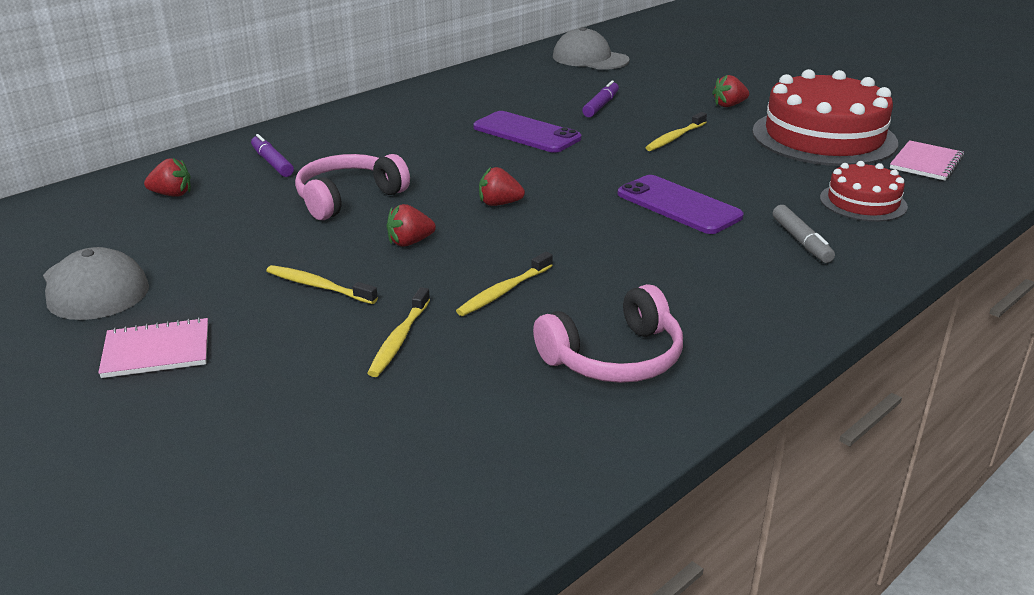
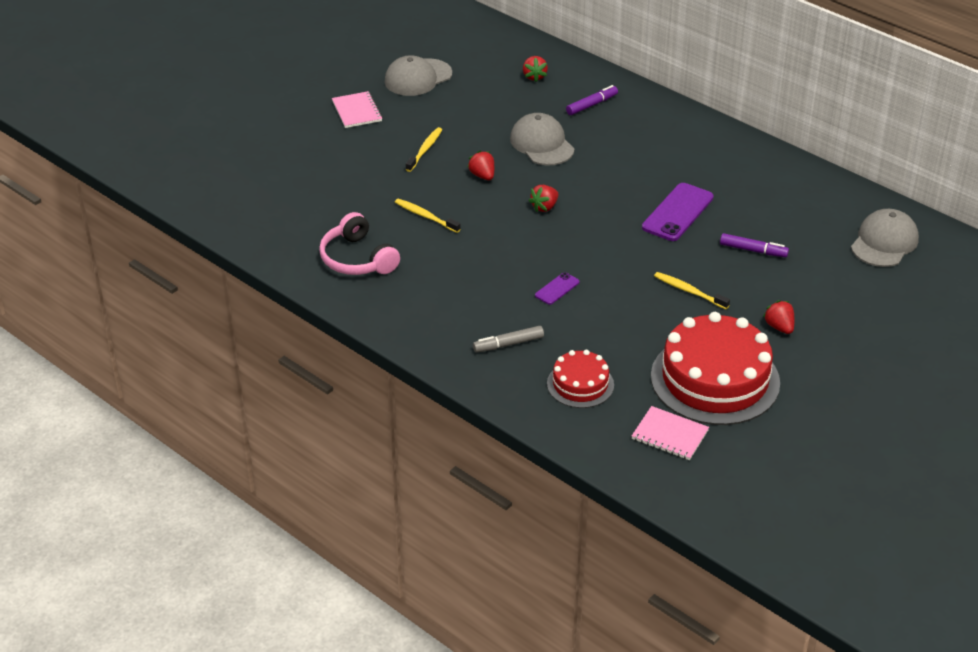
camera: 85 degrees right, 10 degrees up
(348, 198) = (542, 144): pink headphones -> grey cap
(399, 339) = (371, 184): yellow toothbrush -> none
(499, 204) = (544, 207): red strawberry -> red strawberry turned 135 degrees counterclockwise
(678, 205) = (557, 289): purple phone -> purple phone, size x0.52

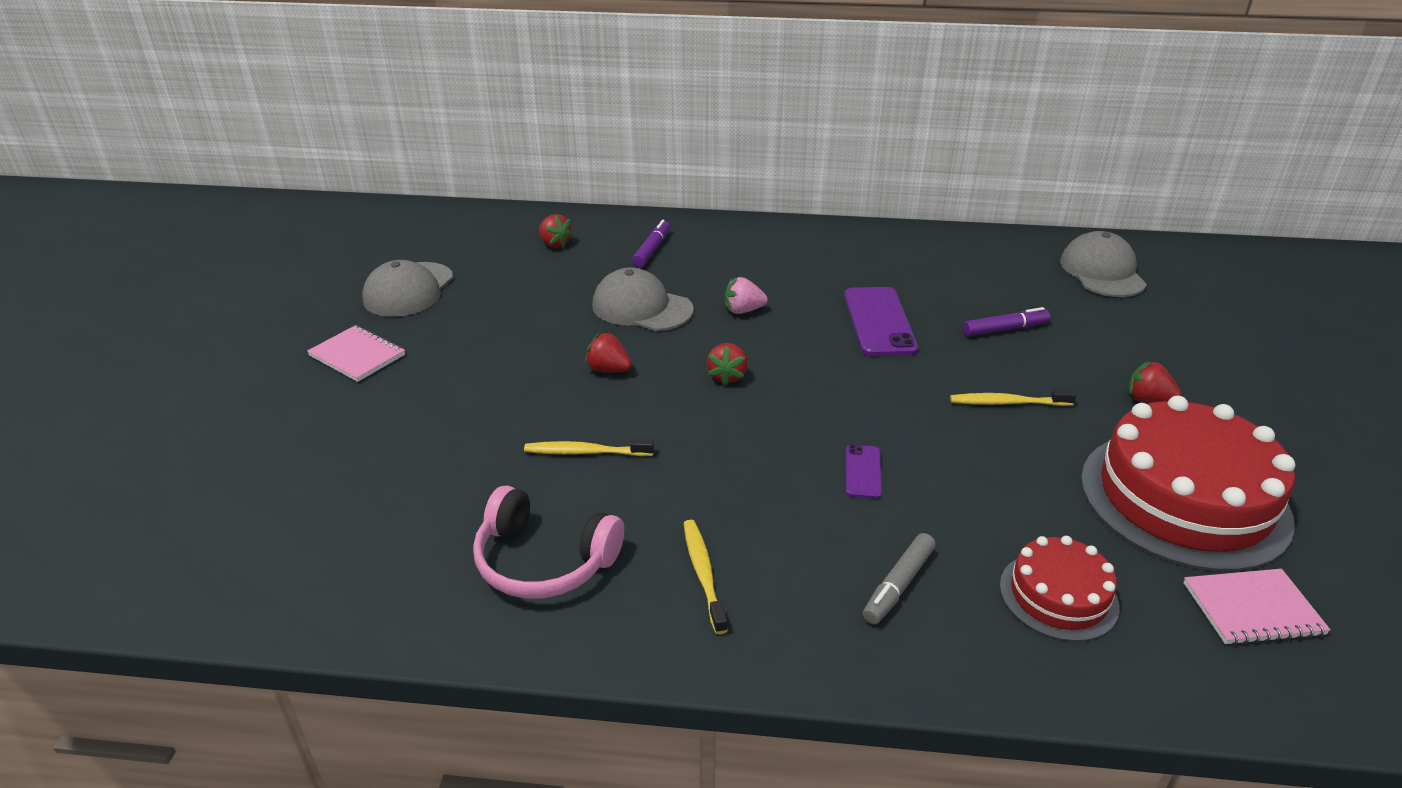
camera: 35 degrees left, 5 degrees down
(425, 150) = (499, 367): yellow toothbrush -> yellow toothbrush (703, 574)
(601, 171) = (743, 310): none -> pink strawberry

